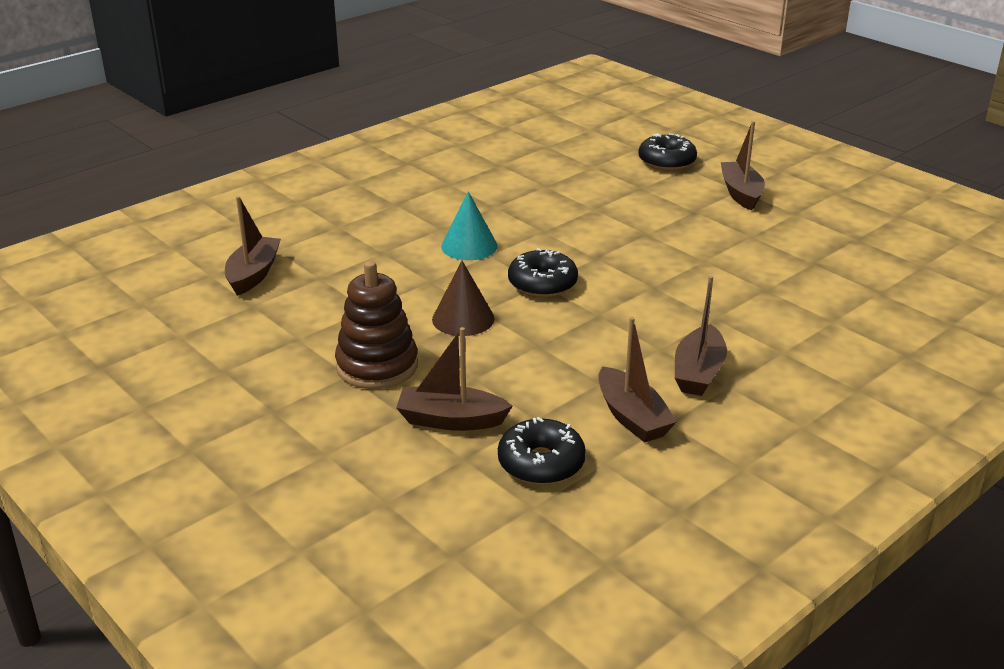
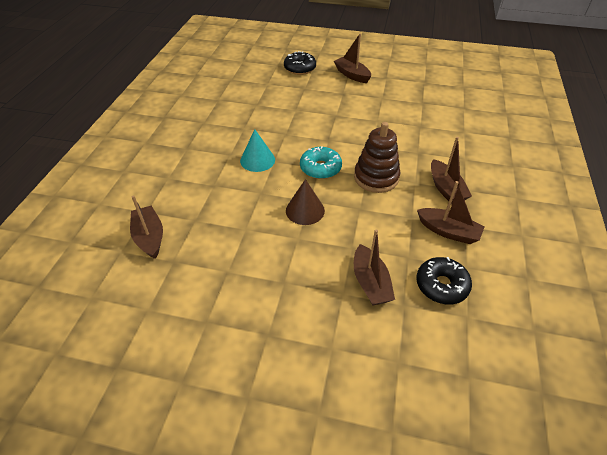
camera: 35 degrees left, 15 degrees up
(377, 366) = (293, 267): brown stacking toy -> brown stacking toy (376, 177)
(451, 420) = (370, 283): brown boat -> brown boat turned 75 degrees counterclockwise
(542, 284) = (320, 168): black donut -> turquoise donut

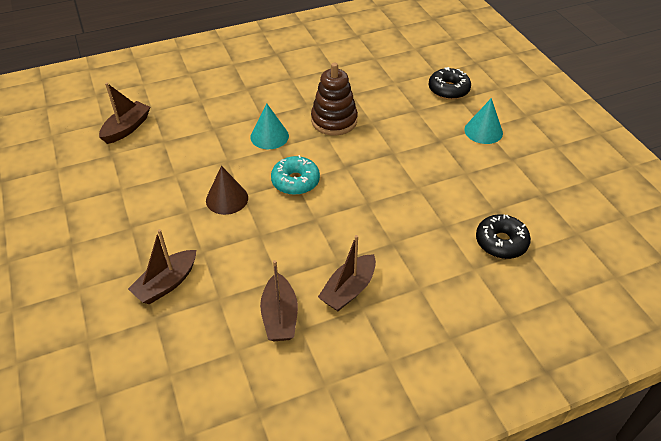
camera: 55 degrees right, 0 degrees up
(352, 75) = (483, 131): brown boat -> turquoise cone
(376, 177) = (317, 227): brown stacking toy -> brown stacking toy (334, 121)
(441, 285) = (198, 338): black donut -> black donut (501, 242)

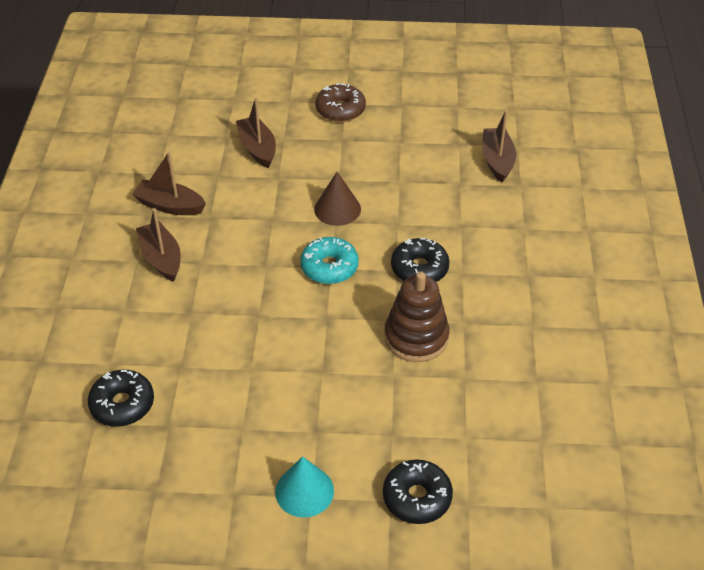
camera: 115 degrees right, 0 degrees up
(83, 243) = (340, 110): none -> brown donut
(127, 128) = (497, 160): brown boat -> brown boat turned 150 degrees counterclockwise
(269, 136) = (419, 268): turquoise cone -> black donut

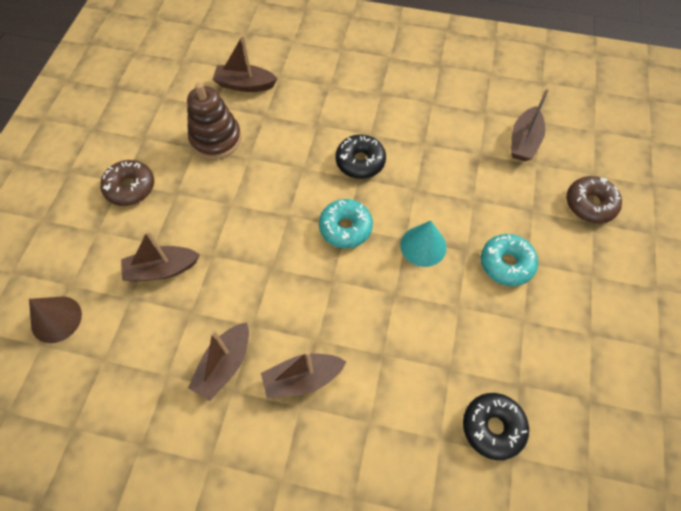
camera: 80 degrees left, 15 degrees up
(304, 491) = (587, 279): turquoise cone -> turquoise cone (423, 246)
(311, 410) = (506, 263): none -> turquoise donut
(337, 209) = (272, 211): brown cone -> brown cone (56, 319)
(416, 337) = (435, 177): brown stacking toy -> brown stacking toy (216, 139)
(417, 497) = (590, 204): black donut -> brown donut
(499, 423) = (524, 141): none -> brown boat

